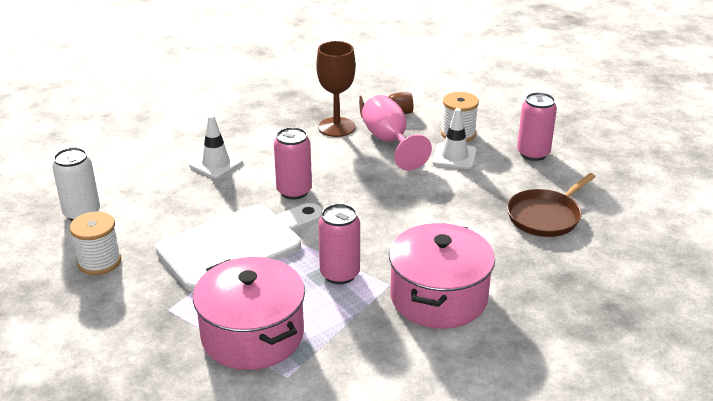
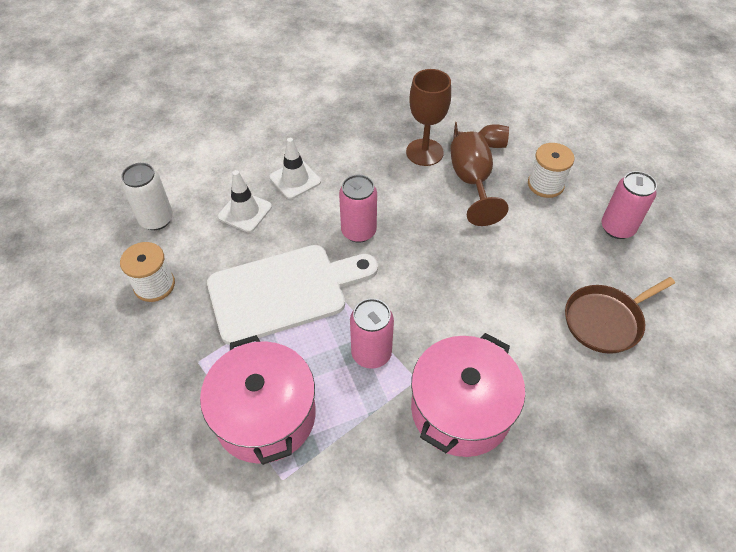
camera: 15 degrees right, 20 degrees up
(389, 142) = (472, 182): pink goblet -> brown goblet
(454, 156) = (532, 216): white traffic cone -> white traffic cone (245, 212)

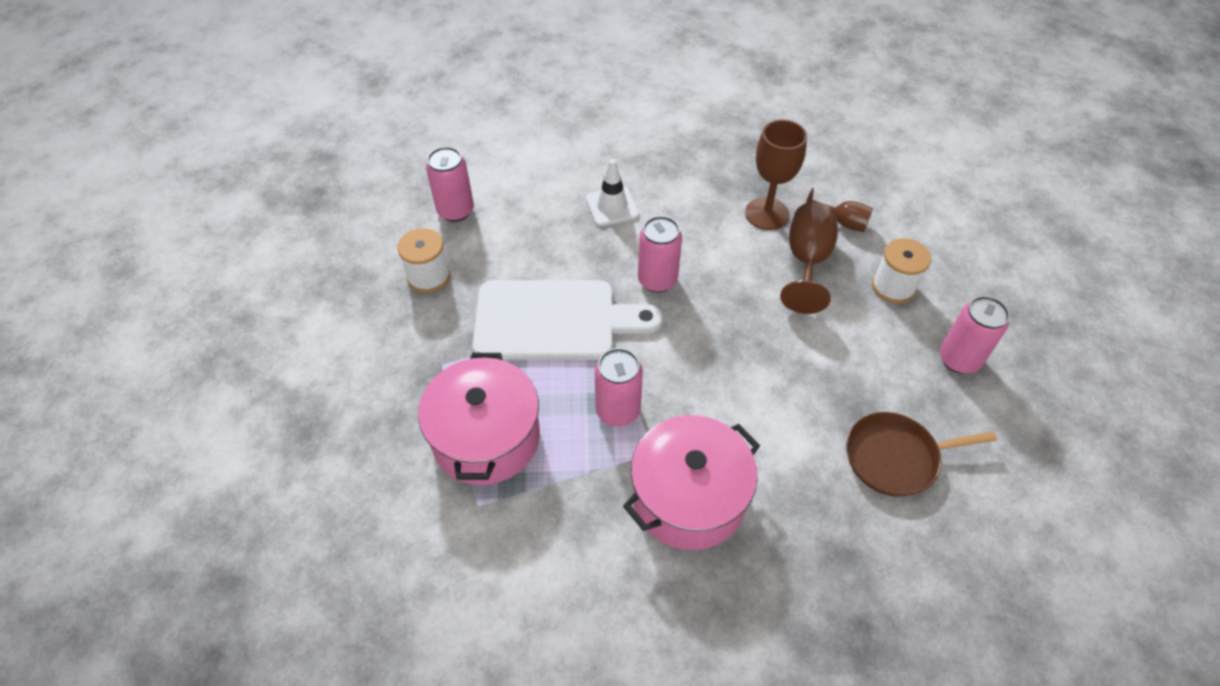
camera: 20 degrees right, 0 degrees up
(156, 219) = (455, 211): white can -> pink can
(245, 212) = (546, 227): white traffic cone -> none

